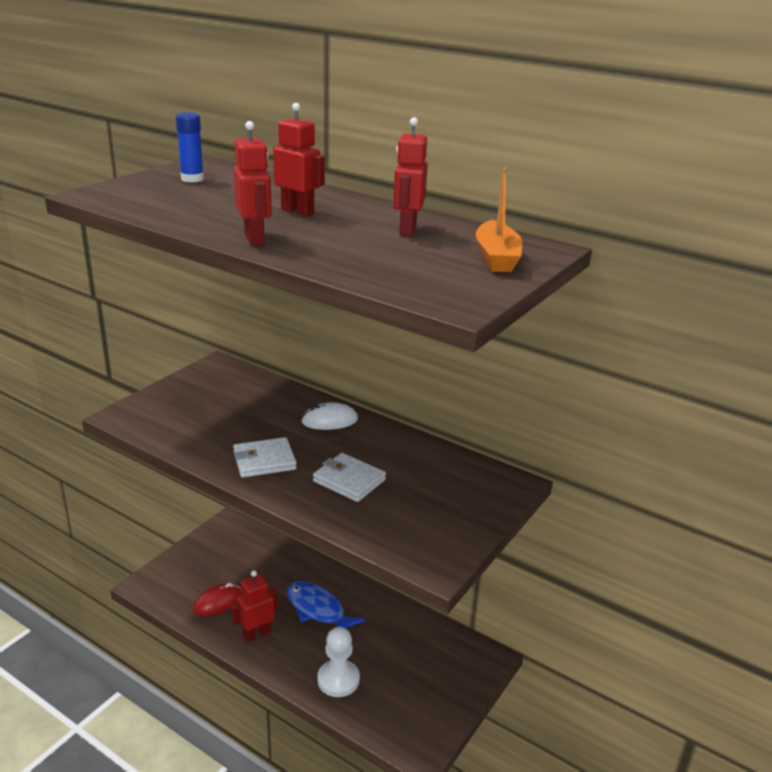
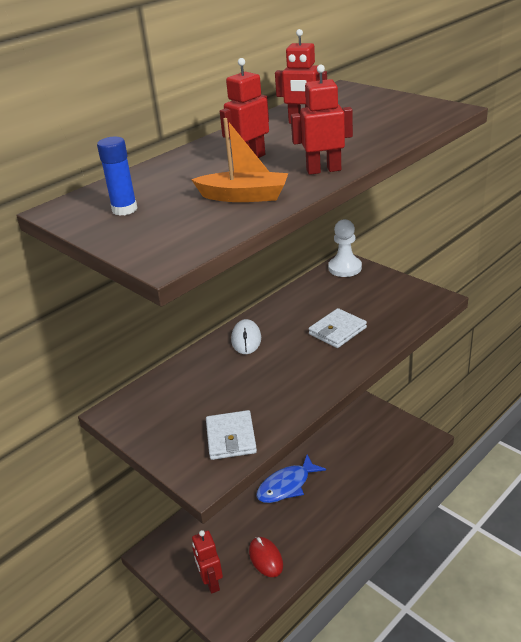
camera: 75 degrees left, 5 degrees up
(256, 634) = (309, 528): red robot -> red robot (211, 582)
(264, 461) = (304, 374): white wallet -> white wallet (231, 438)
(338, 680) = (363, 476): white pawn -> white pawn (345, 268)
(496, 257) = (362, 100): orange boat -> orange boat (244, 196)

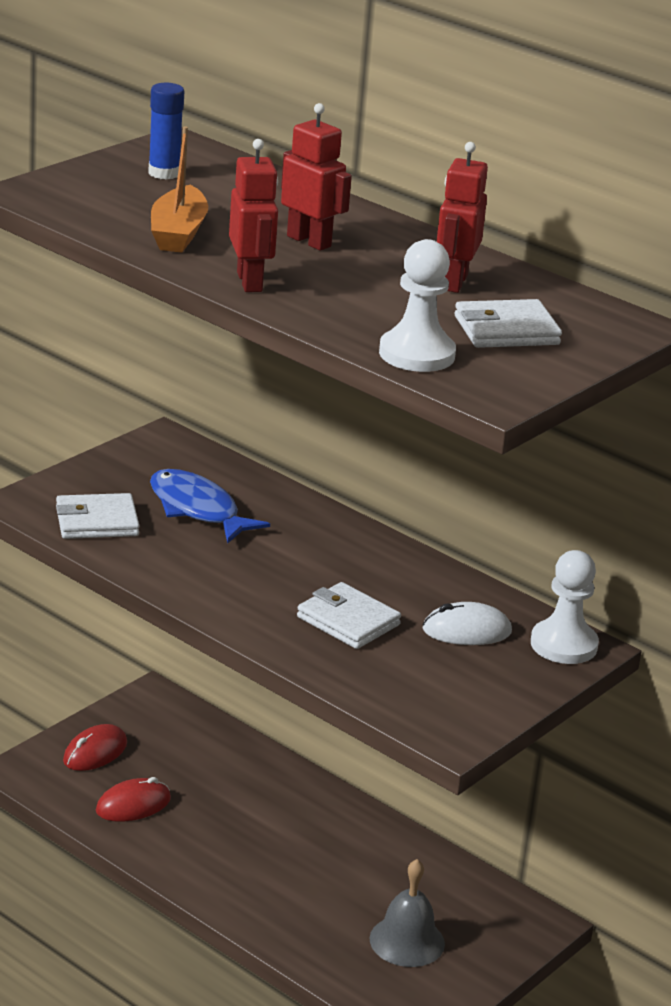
camera: 80 degrees right, 5 degrees down
(211, 582) = (95, 752): red robot -> red mouse
(246, 339) = (329, 537): white mouse -> white mouse (466, 631)
(286, 486) = (286, 831): blue fish -> blue fish (197, 509)
(365, 110) = (506, 330): none -> white wallet
(369, 439) = (407, 941): none -> grey bell
(409, 126) = (417, 354): none -> white pawn

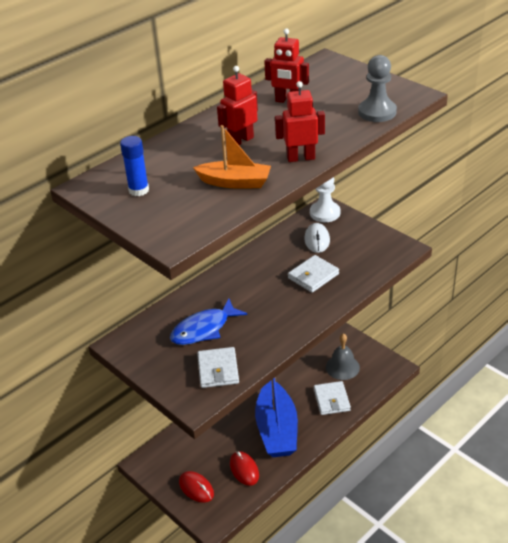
camera: 80 degrees left, 10 degrees up
(229, 845) = (277, 429): none -> blue boat
(417, 354) = (377, 112): white pawn -> grey pawn
(506, 330) = (342, 90): white wallet -> white wallet (331, 400)

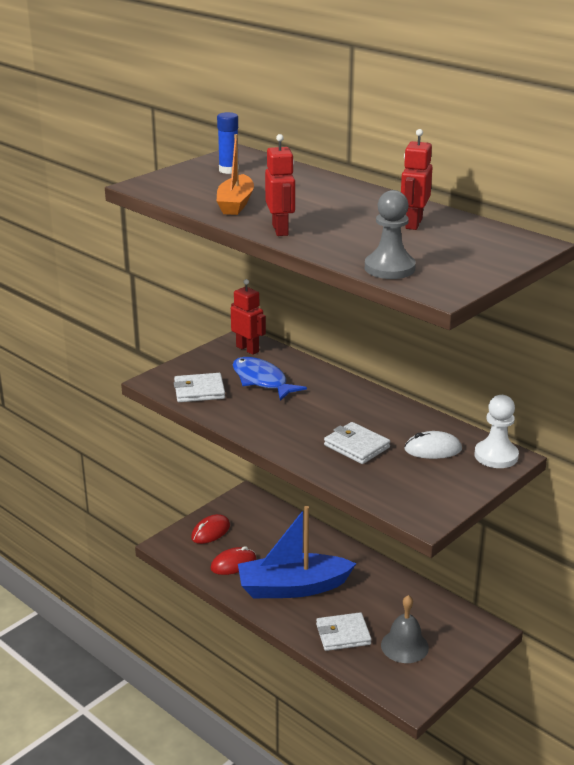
camera: 85 degrees right, 10 degrees down
(240, 141) = (319, 204): red robot -> red robot (247, 349)

